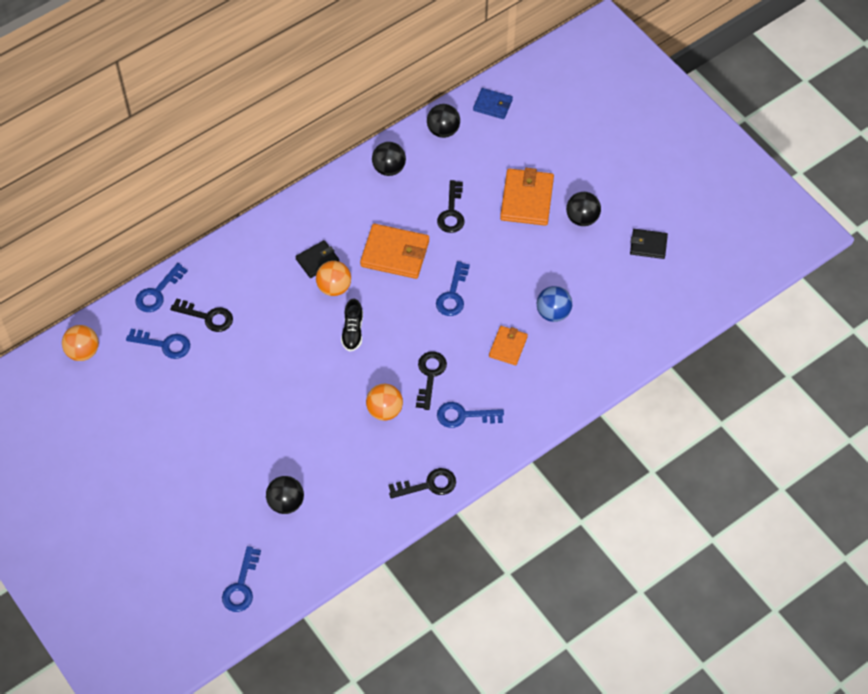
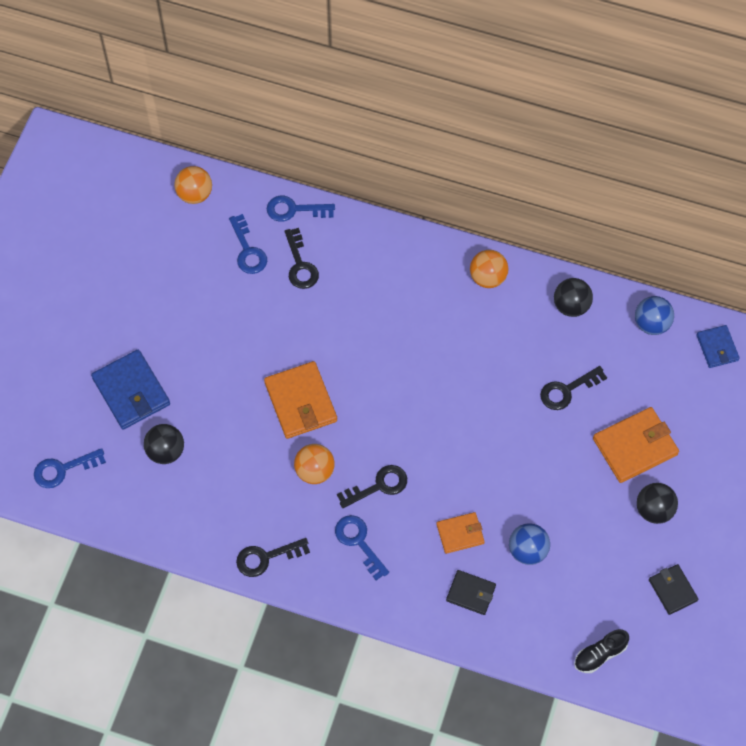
camera: 55 degrees right, 5 degrees up
(215, 497) = (131, 391): none -> blue wallet
(317, 260) = (425, 313): black wallet -> black wallet (471, 593)
(334, 287) = (408, 345): orange ball -> orange ball (487, 277)
(352, 331) = (375, 391): black shoe -> black shoe (600, 654)
(395, 253) = (483, 372): orange wallet -> orange wallet (300, 402)
(428, 485) = (266, 558): black key -> black key turned 120 degrees clockwise
(443, 130) = (651, 324): black ball -> blue ball
(453, 294) = (479, 449): blue key -> none

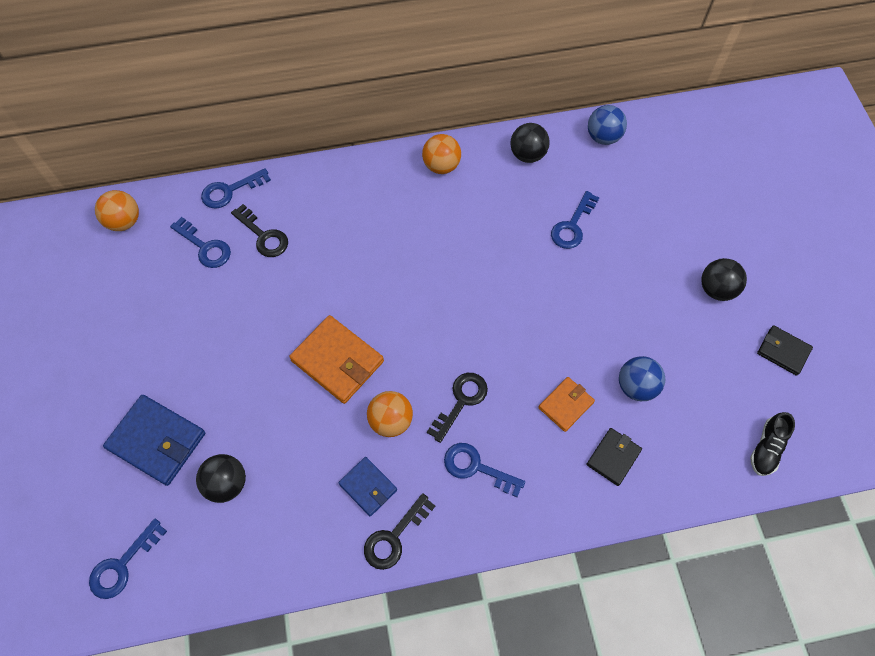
camera: 30 degrees left, 0 degrees up
(471, 593) = (613, 457): black wallet -> black wallet turned 45 degrees counterclockwise
(567, 390) = (572, 226): black key -> blue key
(635, 447) = (662, 243): orange wallet -> none
(717, 348) = (668, 130): blue wallet -> blue wallet (368, 487)

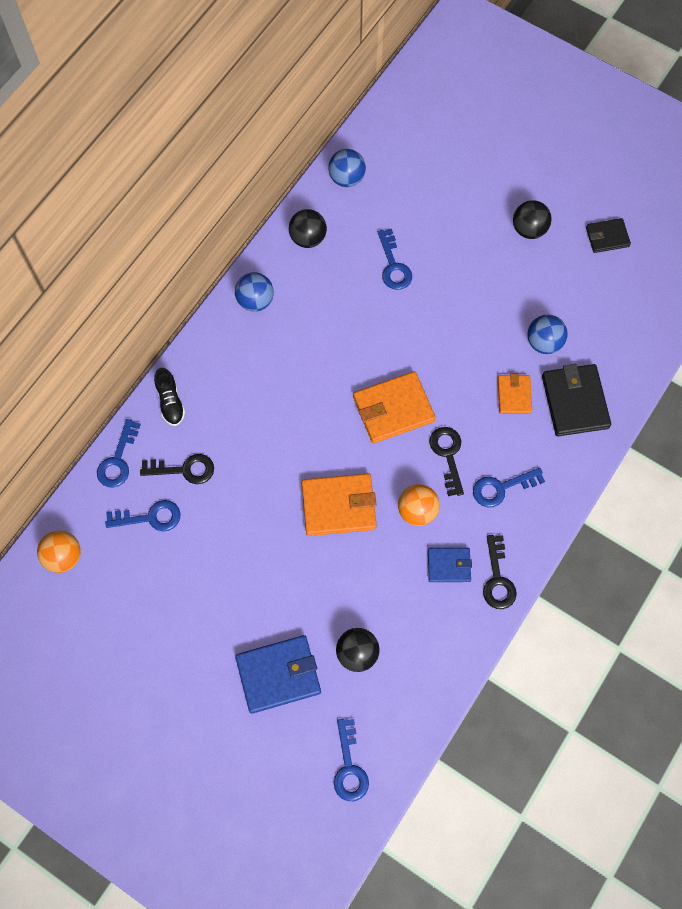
camera: 45 degrees left, 5 degrees up
(441, 166) = (255, 301): orange ball -> blue ball
(457, 328) = (393, 409): none -> orange wallet
(613, 457) = (575, 402): black wallet -> black wallet, size x1.70
(766, 448) = (654, 311): black shoe -> black shoe (170, 402)

